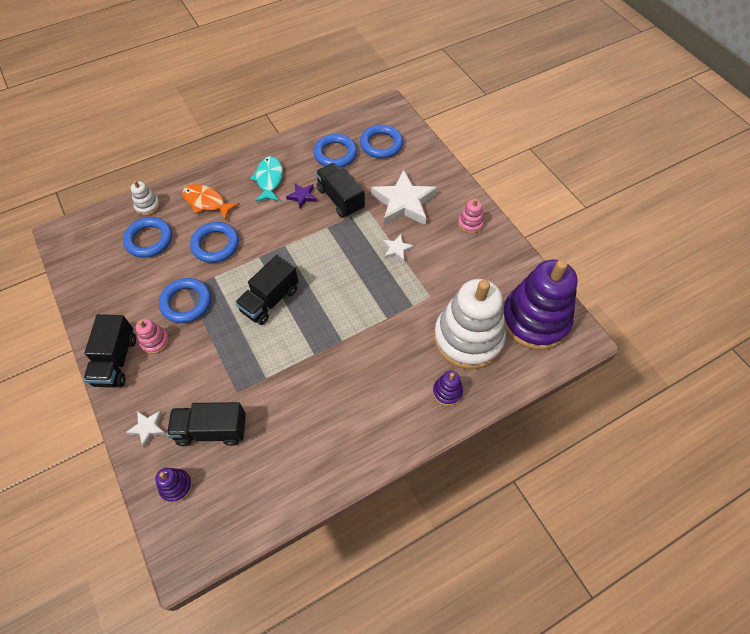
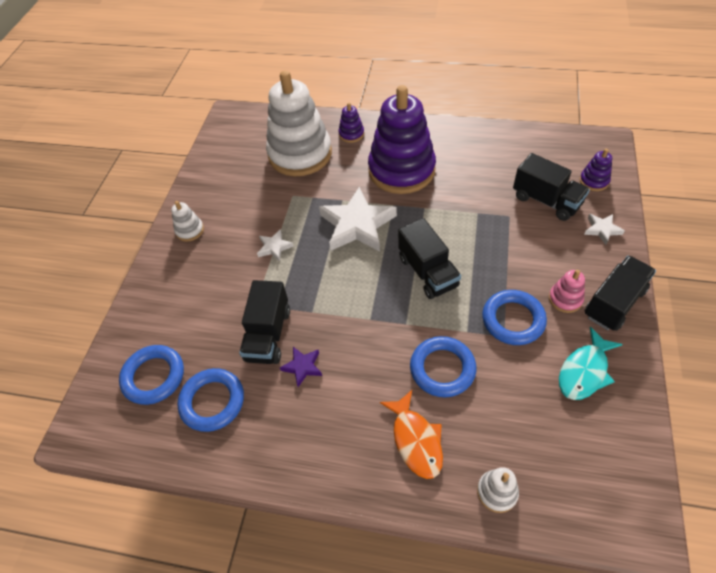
camera: 135 degrees left, 5 degrees down
(149, 240) = (519, 431): blue ring -> none
(269, 179) = (317, 420): turquoise fish -> turquoise fish (584, 371)
(270, 300) = (428, 272): black truck -> black truck turned 75 degrees clockwise
(404, 203) = (216, 288): white star -> white star (357, 225)
(470, 223) = (190, 230): pink stacking toy -> white stacking toy
(535, 320) = (242, 139): purple stacking toy -> purple stacking toy (401, 170)

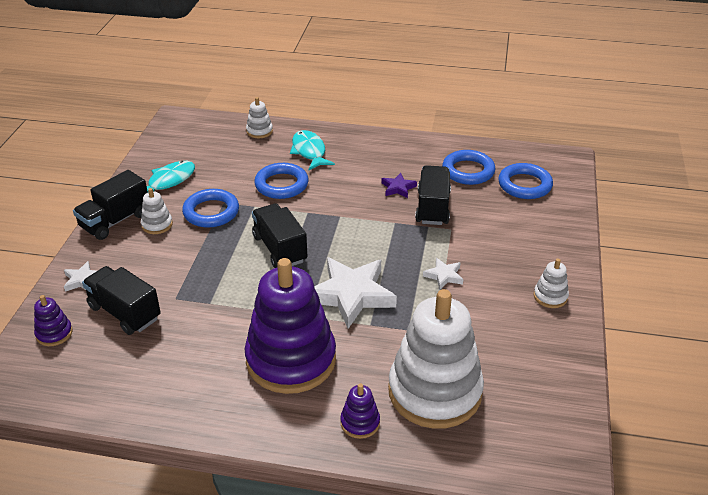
camera: 175 degrees right, 15 degrees down
(416, 440) = (309, 151): orange fish -> turquoise fish
(565, 299) = (157, 225): pink stacking toy -> white stacking toy

